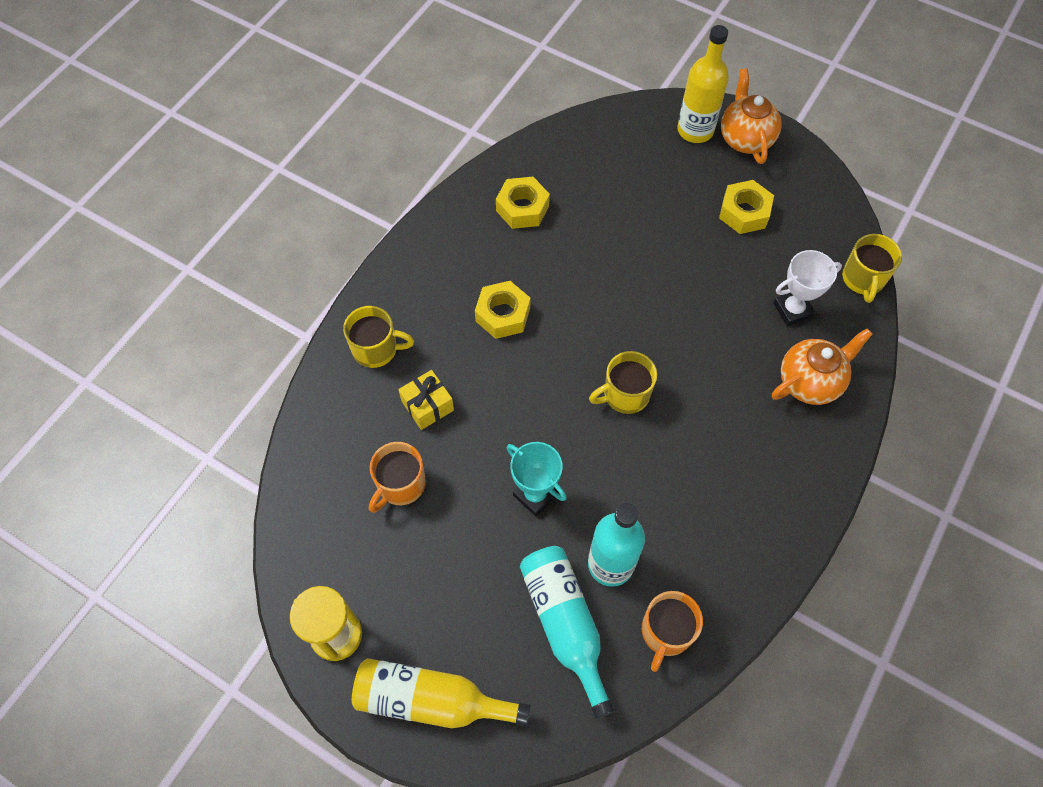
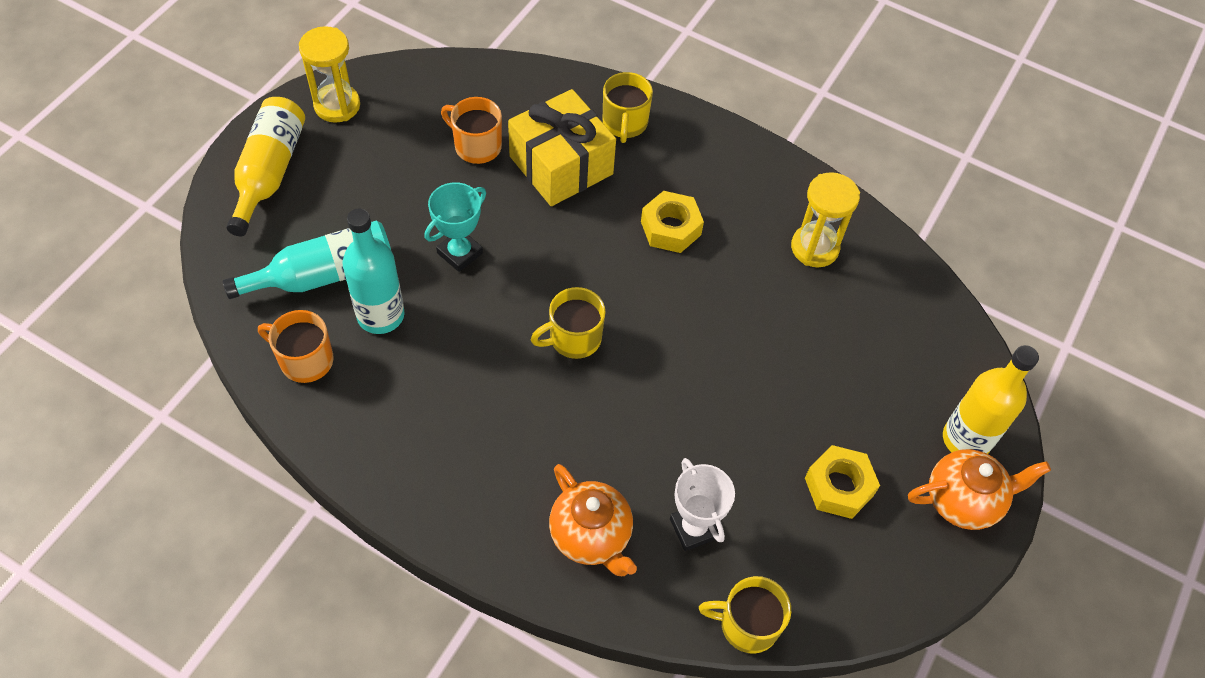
camera: 85 degrees right, 5 degrees down
(427, 405) = (561, 165): yellow gift -> yellow gift, size x1.93
(522, 208) = (814, 248): yellow nut -> yellow hourglass
(625, 394) = (574, 338): yellow mug -> yellow mug turned 90 degrees counterclockwise

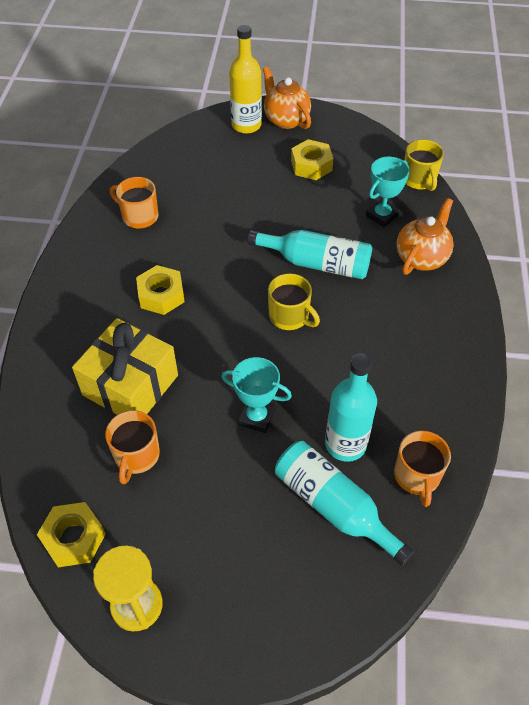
camera: 110 degrees left, 5 degrees down
(269, 172) = (251, 621): yellow bottle -> none
(423, 82) = (74, 538): none -> yellow nut
(624, 123) = (64, 359): yellow mug -> none
(643, 404) = (316, 263): none -> turquoise bottle
(693, 528) = (382, 216): white trophy -> turquoise trophy
(814, 248) = (139, 216): yellow hourglass -> orange mug

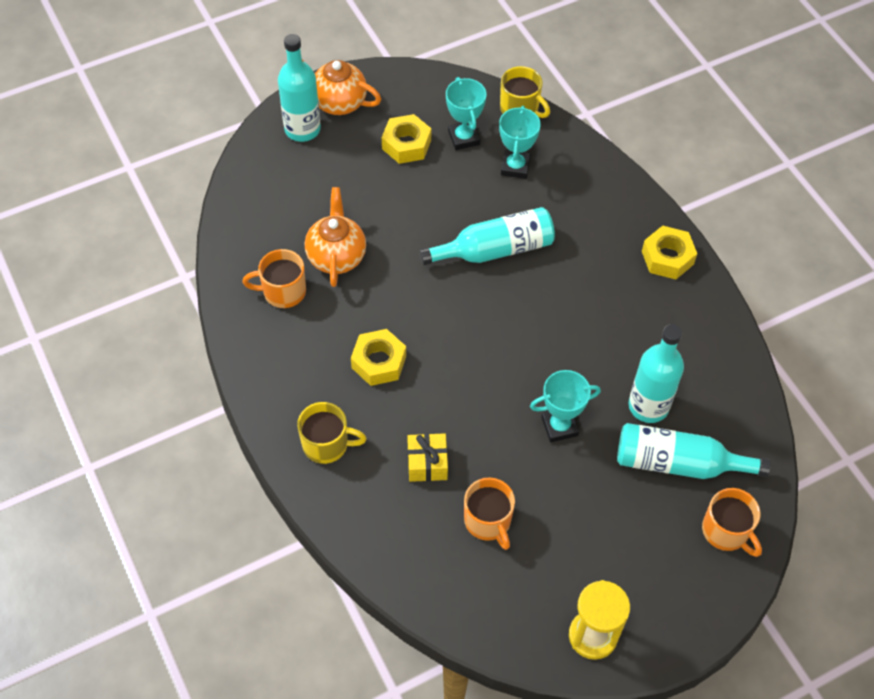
camera: 35 degrees left, 5 degrees up
(74, 538) = (497, 620): yellow nut -> yellow nut (667, 257)
(130, 385) = (427, 463): yellow gift -> yellow gift, size x0.52
(246, 125) = (302, 129): yellow bottle -> turquoise bottle
(289, 316) = (512, 316): yellow mug -> yellow mug (326, 444)
(358, 180) = (464, 138): none -> turquoise trophy
(417, 476) = (721, 399): orange mug -> orange mug (726, 531)
(421, 258) = (582, 193): orange teapot -> orange teapot (336, 256)

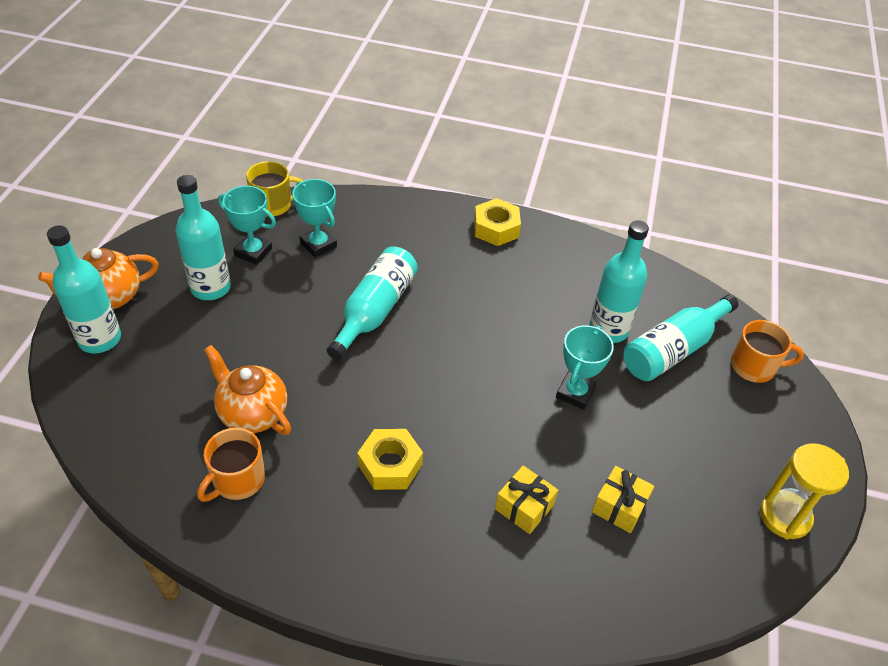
camera: 50 degrees left, 10 degrees down
(326, 444) = (430, 570): yellow mug -> none
(406, 144) = (211, 288): yellow nut -> turquoise bottle
(488, 521) = (619, 506): orange mug -> yellow gift

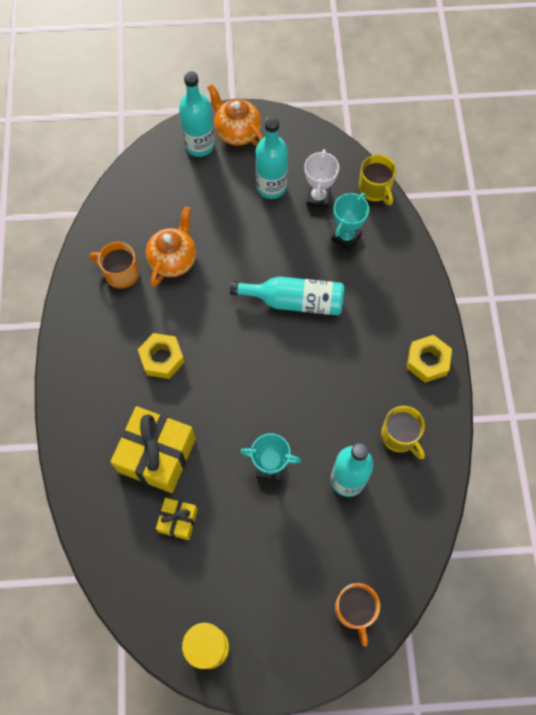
camera: 75 degrees right, 20 degrees up
(253, 252) = (318, 198): turquoise trophy -> white trophy
(524, 507) = (157, 455): yellow gift -> yellow gift, size x1.93
(571, 274) = (399, 436): none -> yellow mug
(673, 349) = (346, 537): turquoise bottle -> none

